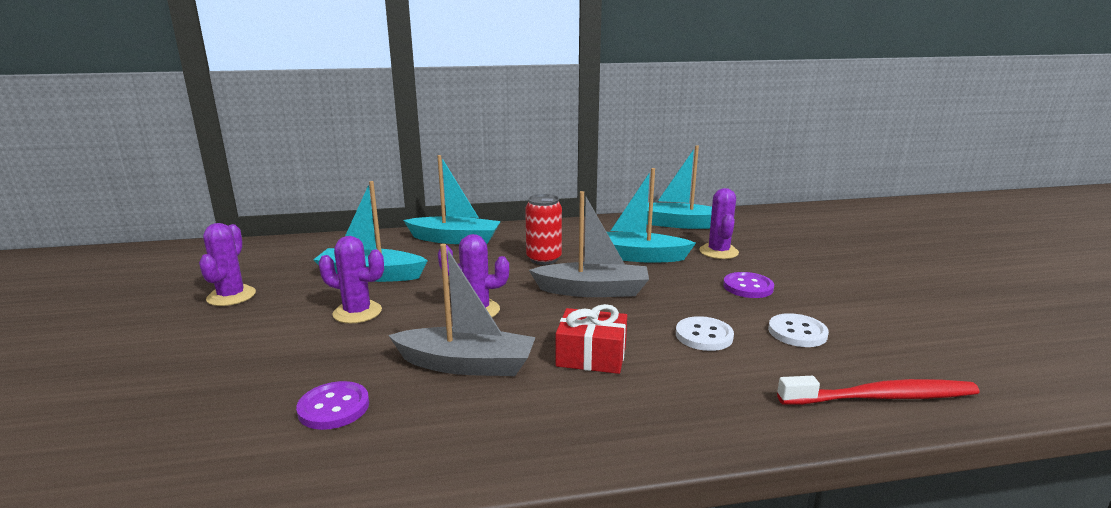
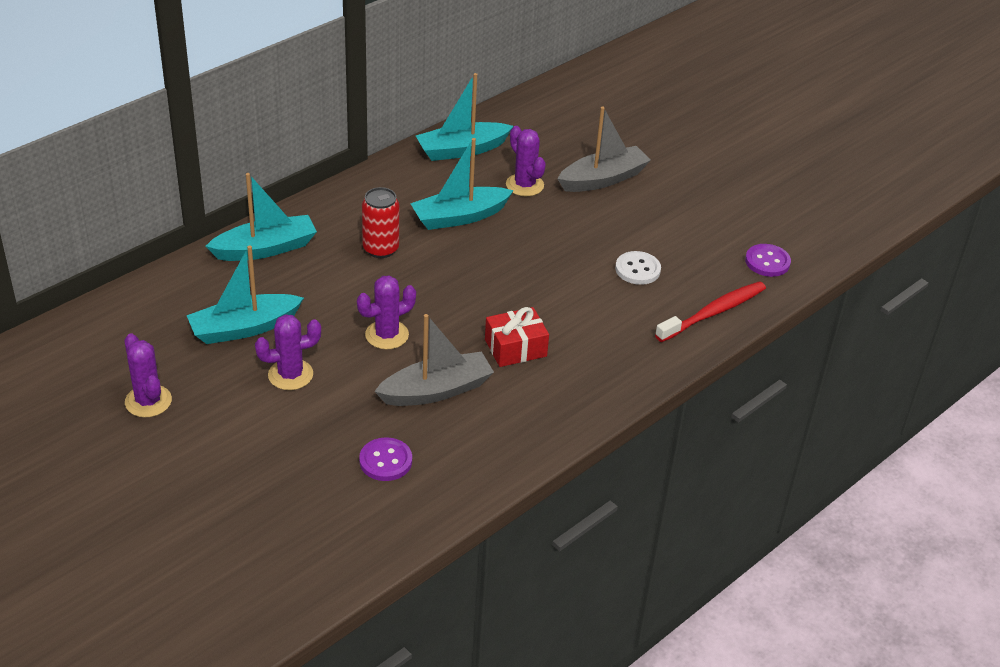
camera: 35 degrees left, 20 degrees up
(593, 291) = (459, 276): grey boat -> grey boat (603, 179)
(704, 336) = (577, 297): white button -> none
(748, 287) = (576, 227): purple button -> purple button (767, 262)

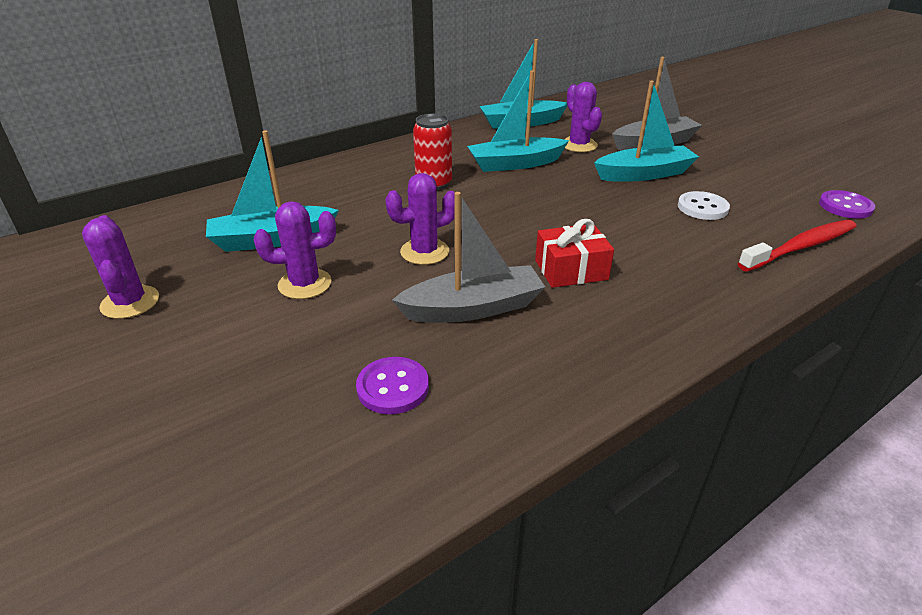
camera: 10 degrees right, 5 degrees down
(265, 248) = (321, 180): turquoise boat -> turquoise boat (644, 174)

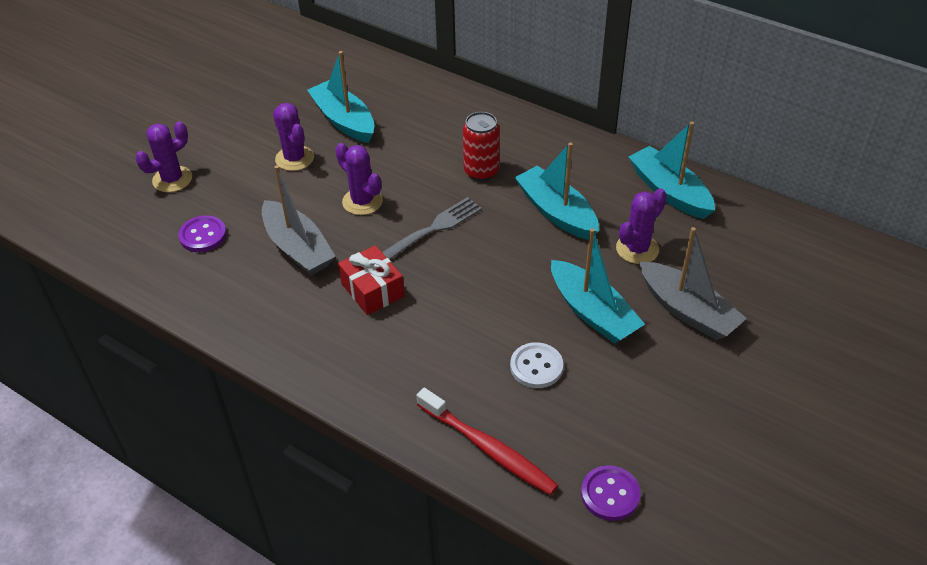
camera: 70 degrees right, 10 degrees up
(130, 302) = (246, 96): purple cactus -> purple cactus (172, 179)
(499, 221) = (432, 229): none -> grey fork

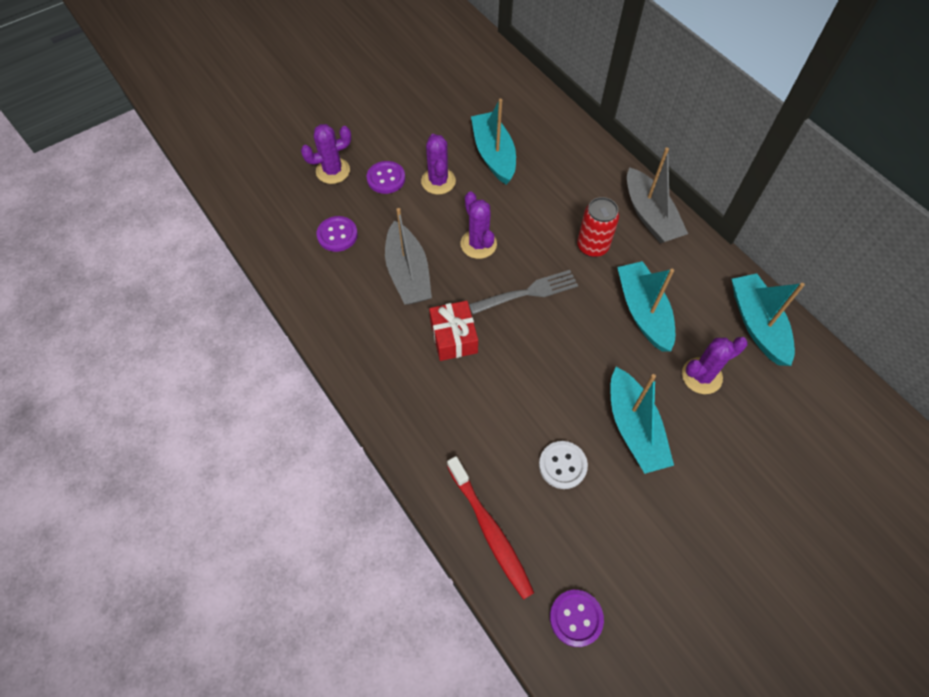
camera: 20 degrees right, 15 degrees up
(236, 171) = (386, 178): none -> purple button
(687, 311) = (721, 458): grey boat -> grey boat (650, 216)

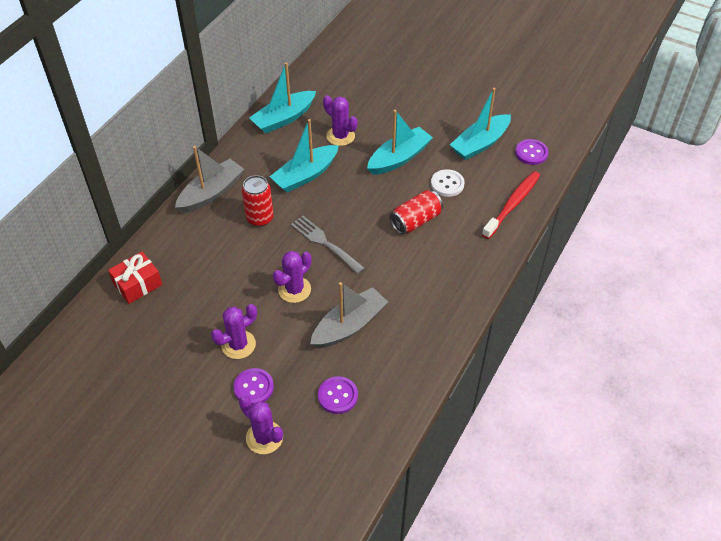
camera: 115 degrees left, 10 degrees down
(453, 337) = (390, 273): red gift -> red gift (137, 284)
(493, 154) = (187, 315): turquoise boat -> turquoise boat (480, 144)
(517, 398) = (416, 221): none -> red can

